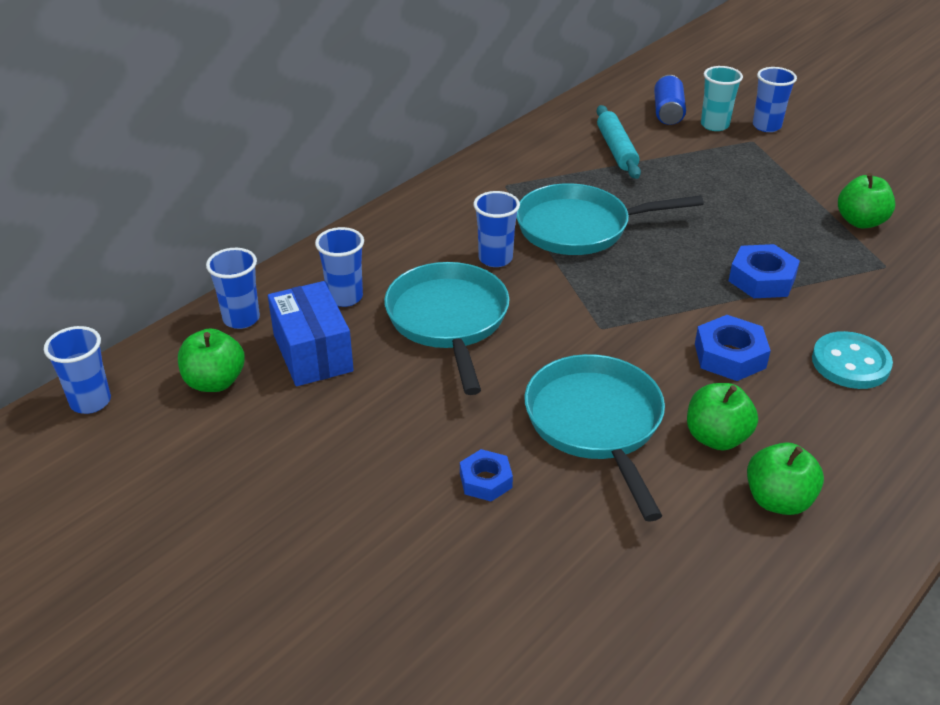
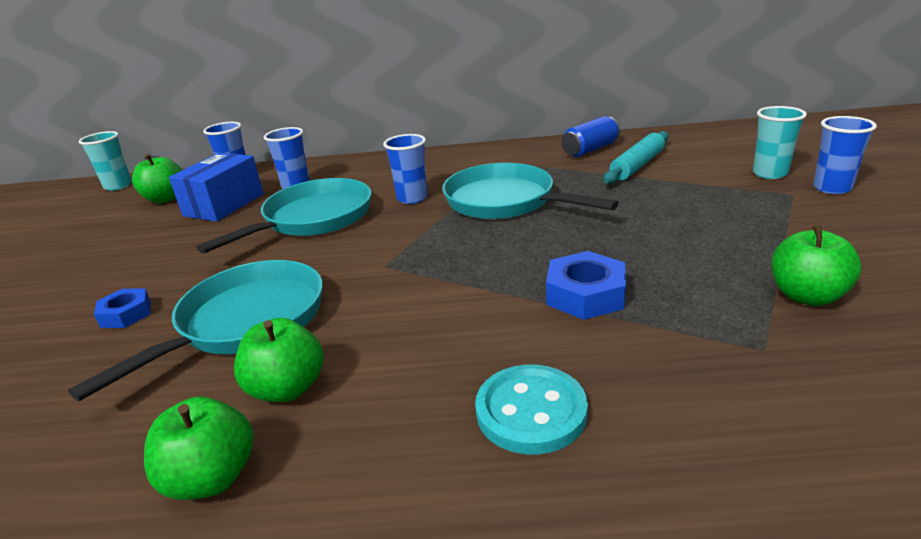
camera: 50 degrees right, 10 degrees down
(90, 402) = (118, 186): blue cup -> turquoise cup
(668, 112) = (736, 155): blue can -> blue can (590, 150)
(729, 356) = (431, 335): blue nut -> none

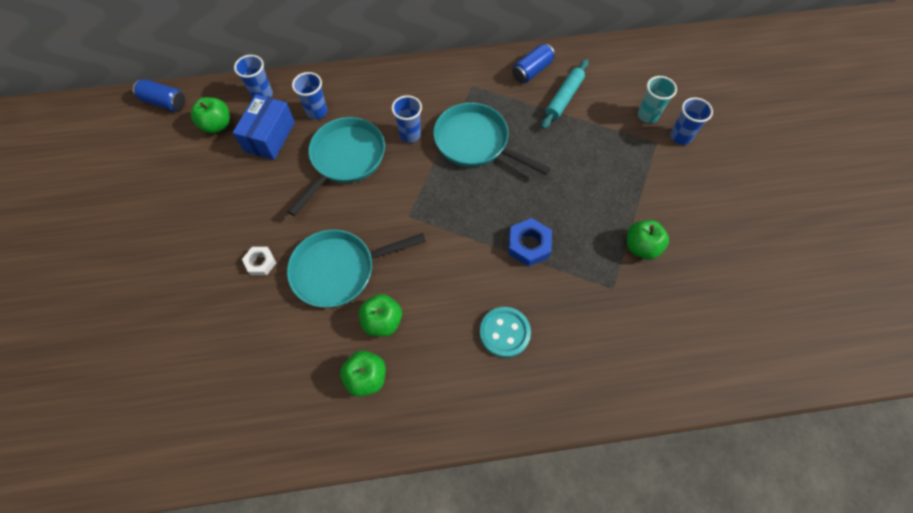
camera: 10 degrees left, 35 degrees up
(118, 186) = (164, 102): turquoise cup -> blue can
(126, 314) = (260, 263): blue nut -> white nut
(245, 322) = (339, 270): turquoise pan -> turquoise pan turned 135 degrees counterclockwise

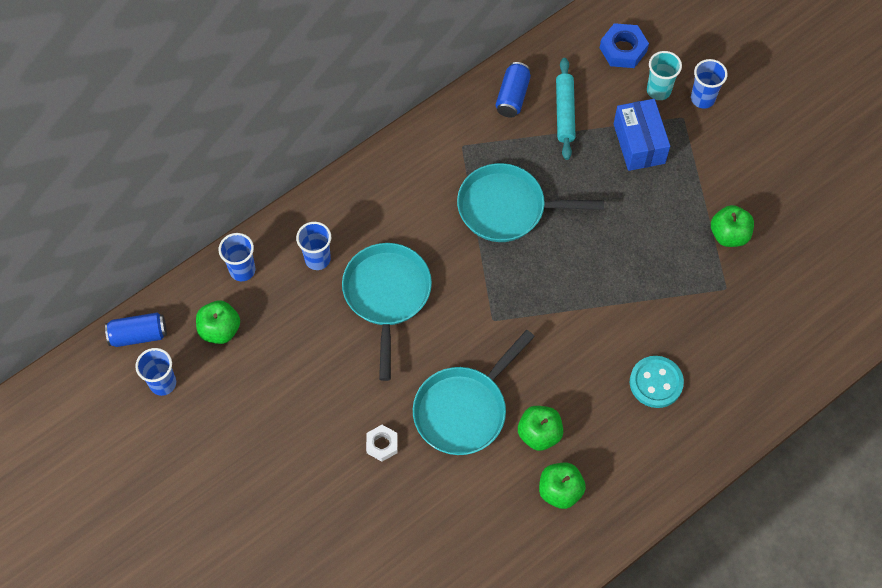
camera: 30 degrees left, 0 degrees up
(269, 136) = (288, 312): blue box -> blue box (639, 143)
(410, 134) = (434, 234): blue cup -> blue cup (163, 383)
(529, 245) = (626, 288): blue nut -> blue nut (623, 49)

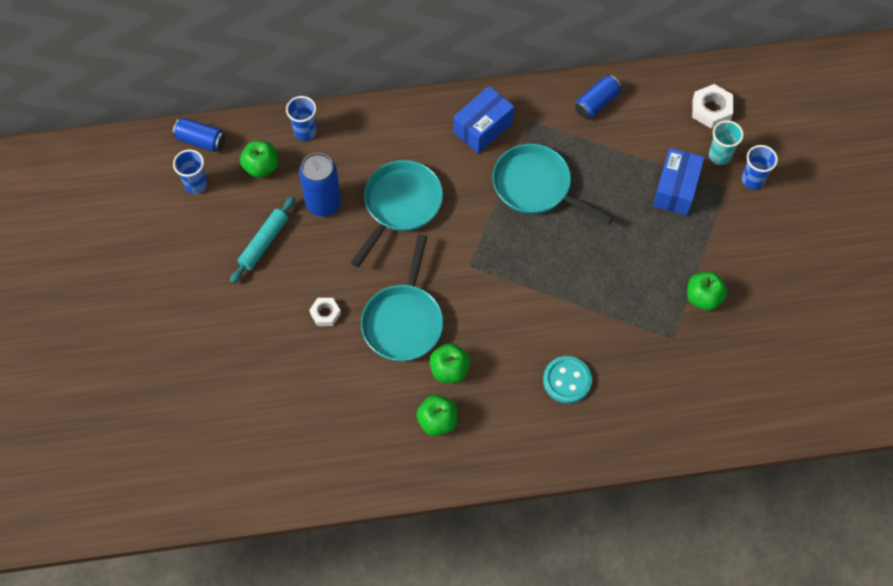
camera: 30 degrees right, 0 degrees up
(308, 334) = (323, 203): none -> blue can
(317, 259) = (366, 151): blue cup -> none
(419, 176) = (483, 128): none -> blue box
(464, 409) = (404, 321): turquoise pan -> turquoise pan turned 60 degrees counterclockwise
(565, 112) = (631, 135): turquoise rolling pin -> turquoise rolling pin (264, 243)
(623, 49) = (711, 109): blue nut -> white nut

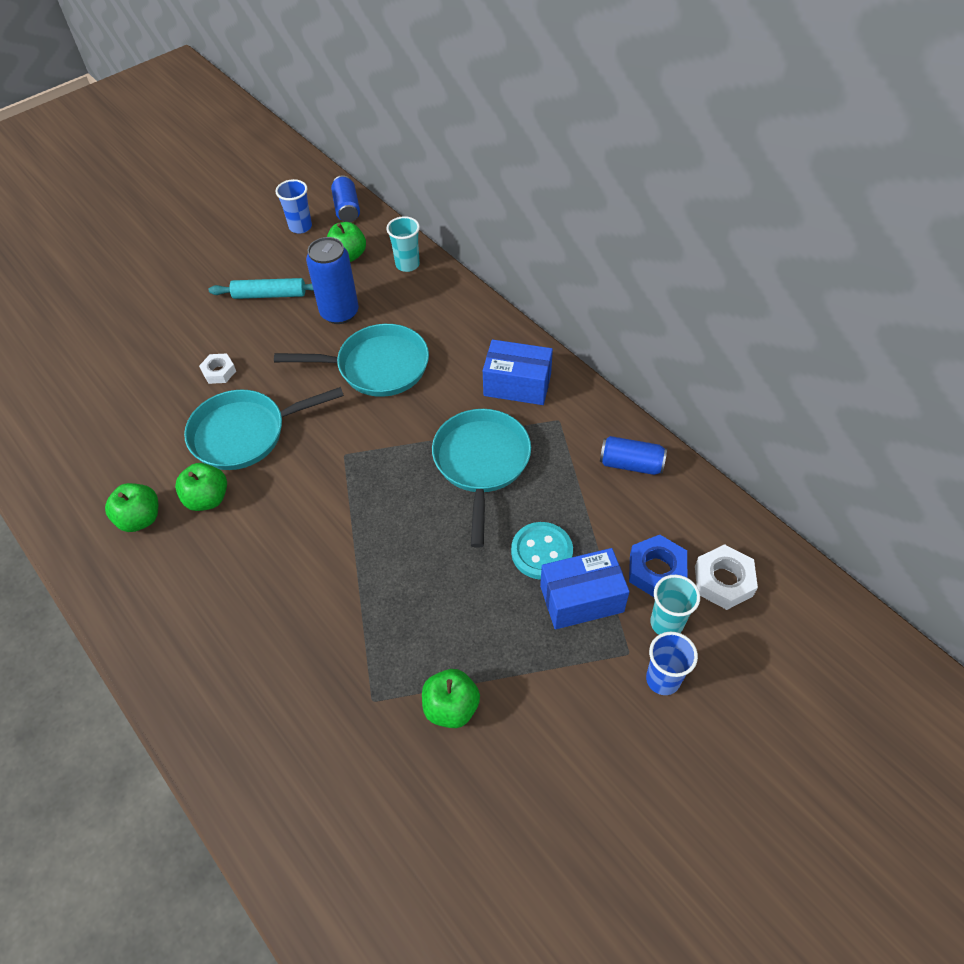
camera: 60 degrees right, 10 degrees down
(305, 132) = (407, 264): blue cup -> turquoise cup
(567, 380) = (251, 614): turquoise button -> turquoise button (541, 552)
(682, 139) = (656, 570): none -> blue nut

